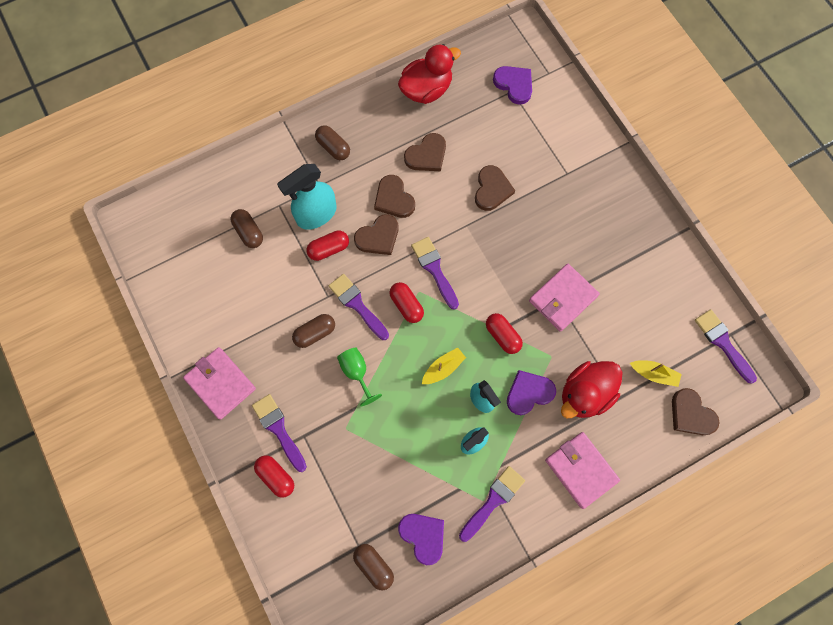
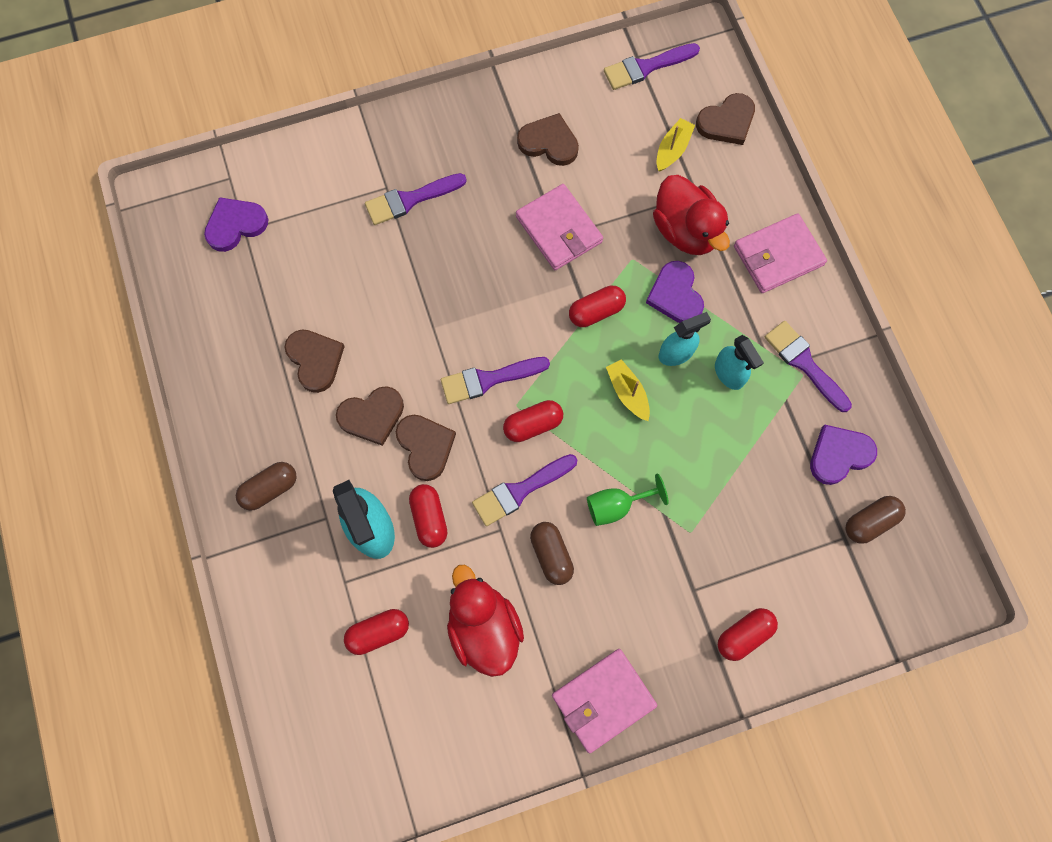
camera: 80 degrees left, 0 degrees up
(249, 232) = (378, 632): brown capsule -> red capsule
(279, 429) = (680, 623): purple brush -> purple brush (410, 200)
(426, 90) = (210, 342): red duck -> red duck (484, 628)
(492, 189) = (388, 284): brown heart -> brown heart (549, 142)

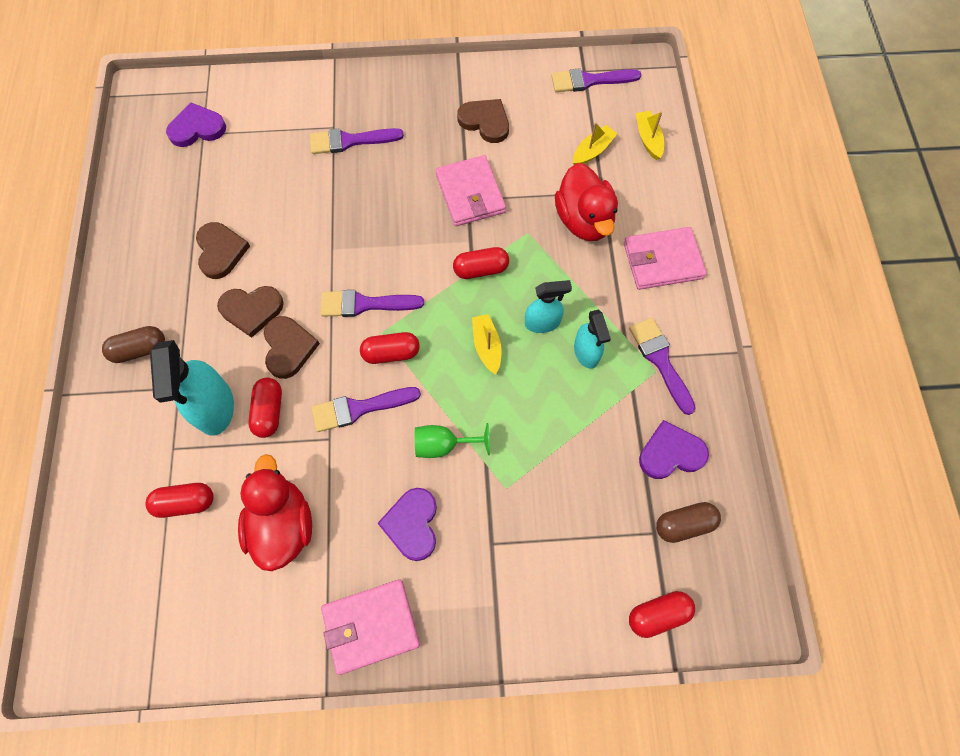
camera: 15 degrees right, 5 degrees down
(551, 555) = (368, 474): brown capsule -> none
(675, 295) = (557, 272): purple heart -> purple heart (412, 524)
(727, 122) = (648, 139): brown heart -> yellow boat
(744, 635) = (527, 601): red capsule -> red capsule (658, 614)

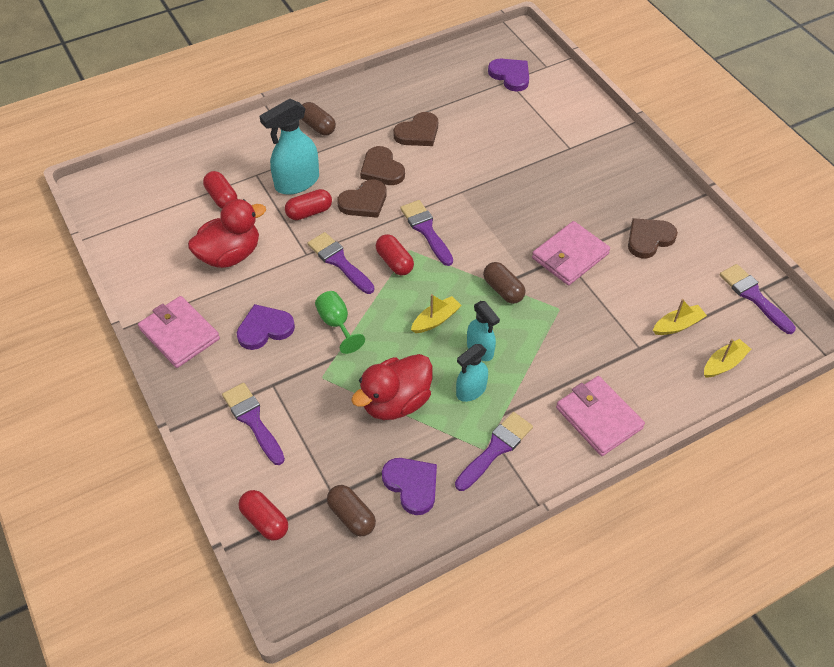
camera: 65 degrees right, 15 degrees down
(350, 141) = (564, 163): purple brush -> purple brush (253, 420)
(481, 269) = (503, 290): red capsule -> brown capsule
(485, 122) = (649, 239): brown heart -> brown heart turned 135 degrees counterclockwise
(584, 220) = (599, 344): red duck -> red duck (396, 402)
(592, 151) = (677, 325): yellow boat -> yellow boat turned 45 degrees counterclockwise

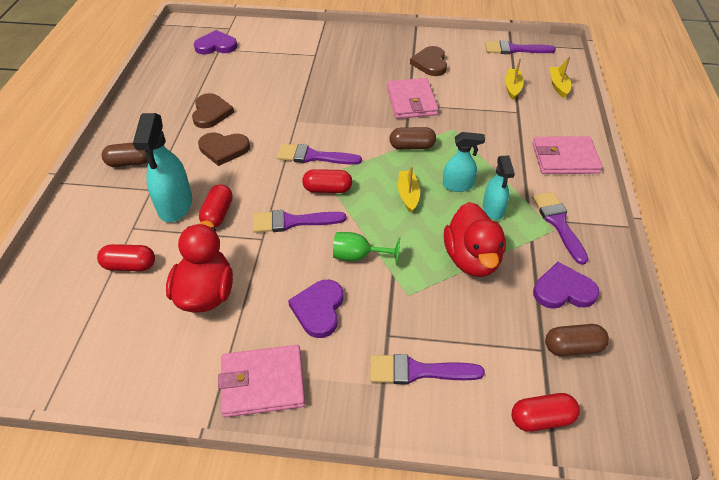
camera: 55 degrees left, 5 degrees down
(364, 202) = (245, 176): brown heart -> none

